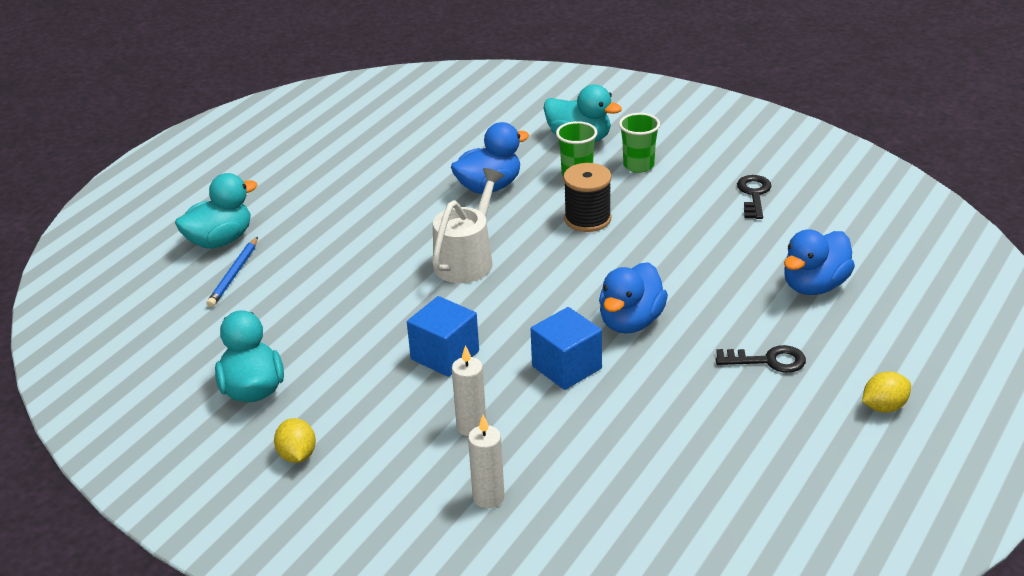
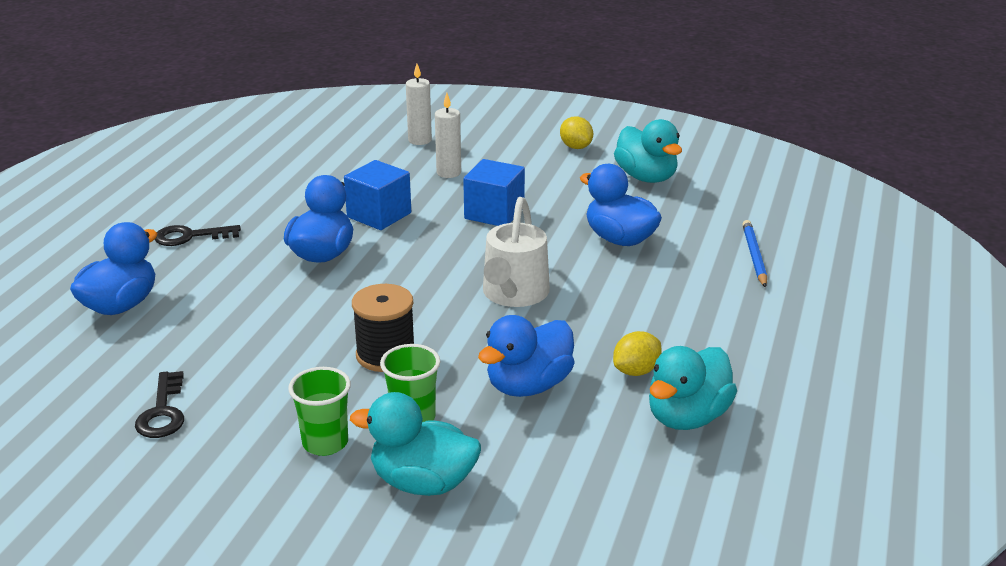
camera: 165 degrees right, 5 degrees down
(220, 240) = (807, 287): turquoise duck -> turquoise duck (687, 417)
(339, 307) = (619, 239): none -> blue duck
(884, 407) = (95, 214): yellow lemon -> yellow lemon (636, 371)

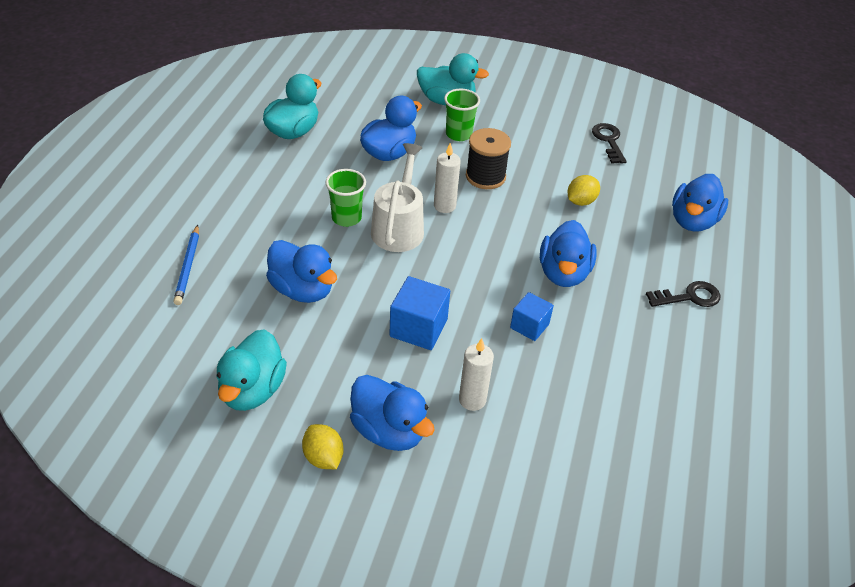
camera: 175 degrees right, 15 degrees up
(325, 443) = (505, 121): green cup -> green cup (346, 218)
(379, 215) = (529, 326): blue cube -> blue cube, size x0.65
(420, 140) = (518, 473): white candle -> white candle (444, 206)
(523, 158) = (389, 431): none -> blue duck
(636, 371) = (317, 162): yellow lemon -> yellow lemon (581, 201)
(646, 177) = (252, 390): turquoise duck -> turquoise duck turned 135 degrees counterclockwise

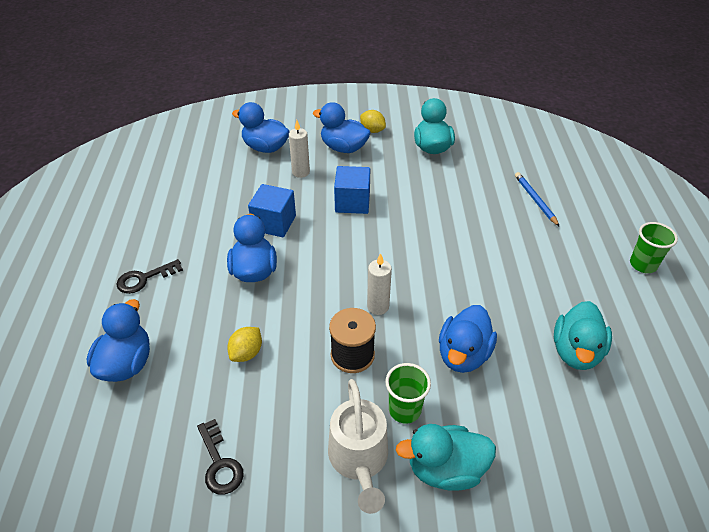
camera: 165 degrees right, 0 degrees up
(302, 290) = (446, 206): blue duck -> blue duck (265, 147)
(346, 218) = (455, 269): green cup -> green cup (643, 264)
(399, 227) = (407, 273): white watering can -> white watering can (359, 459)
(529, 326) = (274, 223): blue cube -> blue cube, size x1.53

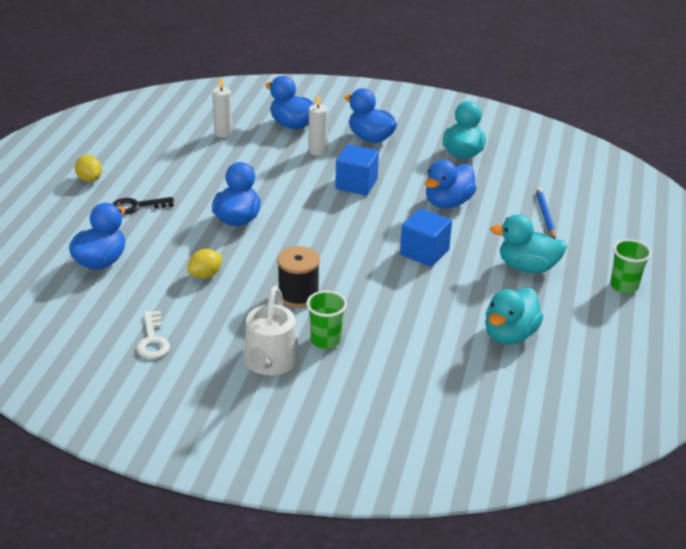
camera: 15 degrees right, 10 degrees down
(219, 463) = (152, 340): black key -> white key
(274, 223) = (272, 187): blue cube -> blue cube (424, 252)
(372, 130) = (408, 128): yellow lemon -> yellow lemon (89, 179)
(378, 306) = (339, 266): white candle -> white candle (223, 133)
(445, 469) = (340, 384): turquoise duck -> turquoise duck (527, 267)
(463, 354) = (400, 315): blue duck -> blue duck (448, 203)

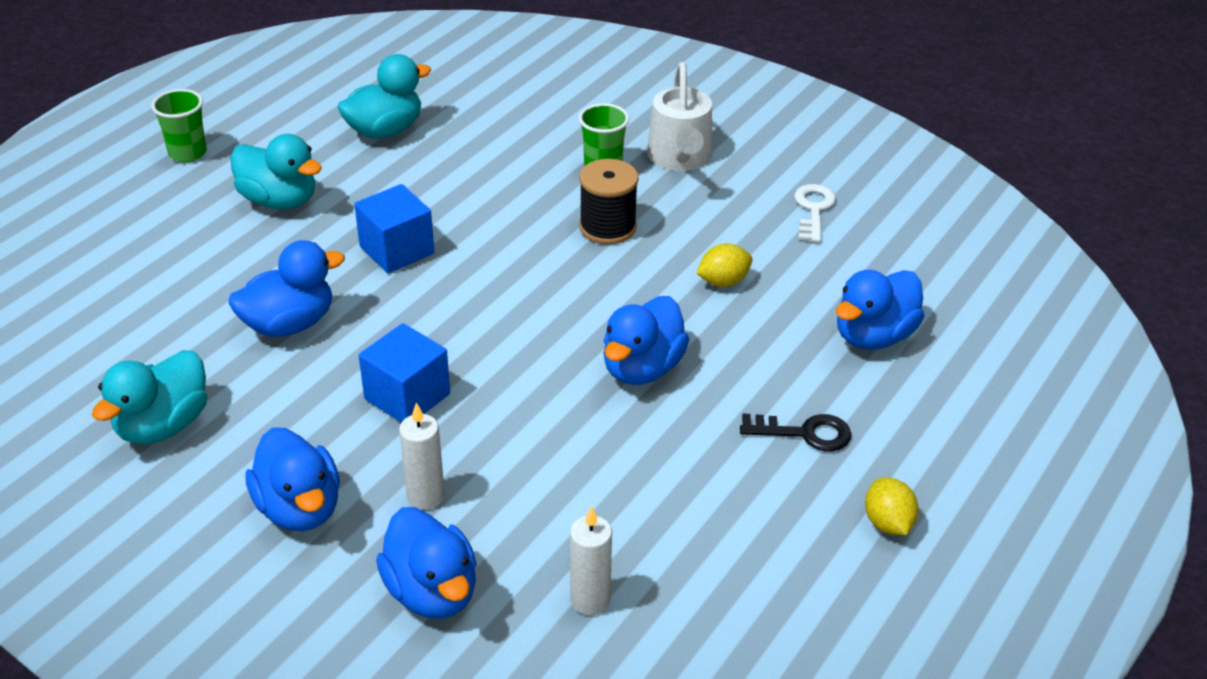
camera: 160 degrees left, 5 degrees up
(269, 362) = (680, 158): white watering can -> white watering can turned 150 degrees clockwise
(545, 215) = (166, 270): blue pencil -> none

